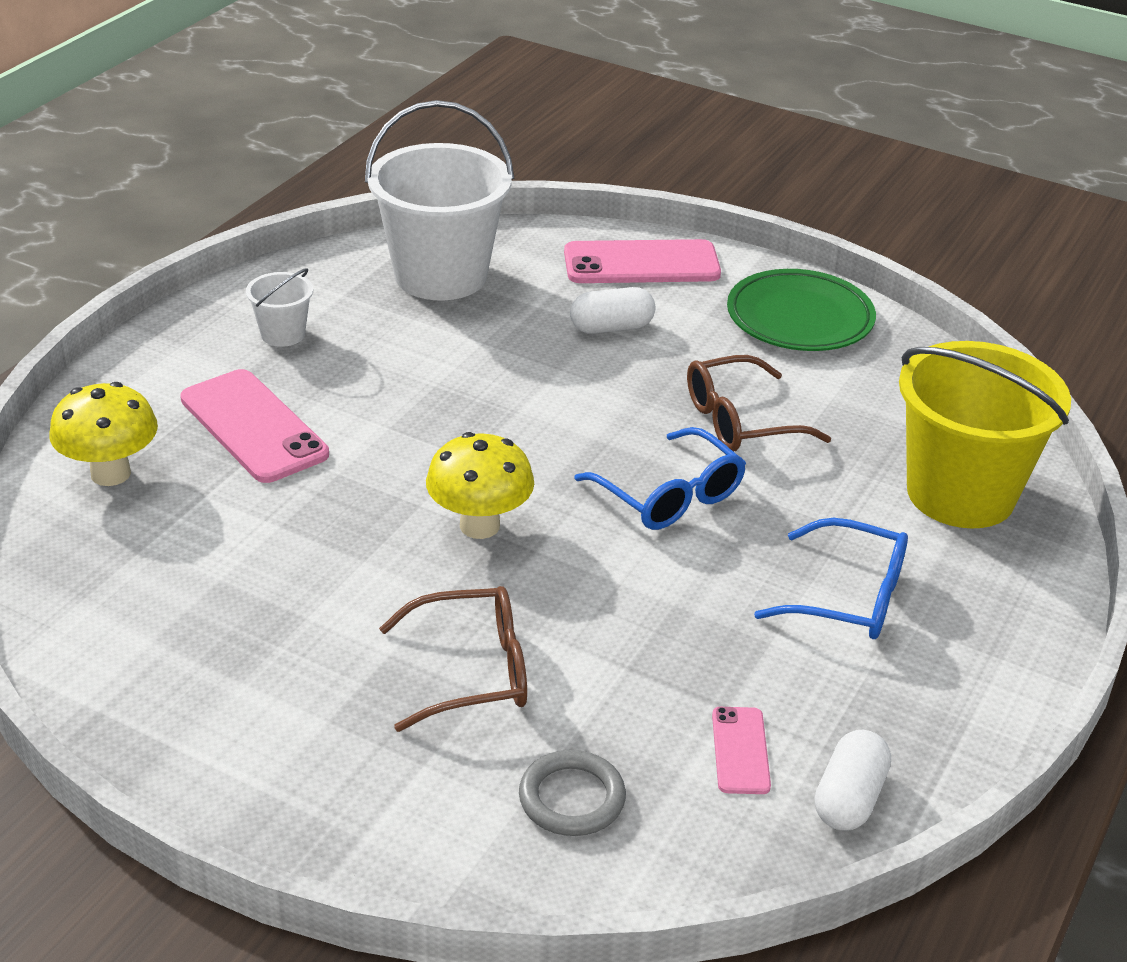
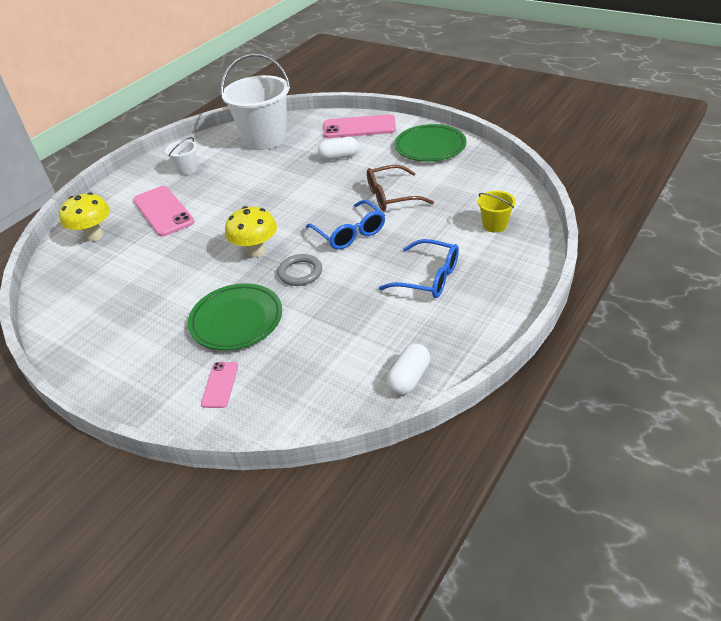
camera: 10 degrees right, 5 degrees up
(473, 671) = (236, 320): brown glasses -> green plate
(572, 798) = (270, 381): grey ring -> grey ring (300, 272)
(740, 750) = (358, 355): pink phone -> pink phone (220, 385)
(960, 494) = (494, 225): yellow bucket -> yellow bucket, size x0.45

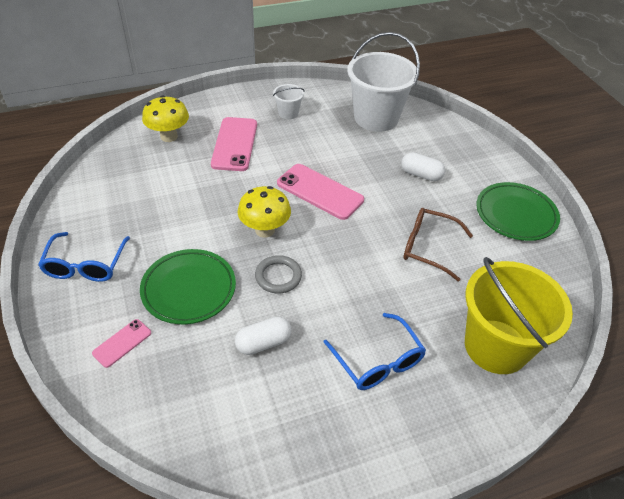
camera: 30 degrees right, 5 degrees up
(350, 233) = (355, 263): blue glasses -> blue glasses (85, 265)
(359, 127) = (469, 153): pink phone -> pink phone (320, 192)
(409, 378) = (261, 457): white capsule -> white capsule (263, 343)
(494, 225) = (496, 346): yellow bucket -> yellow bucket, size x2.23

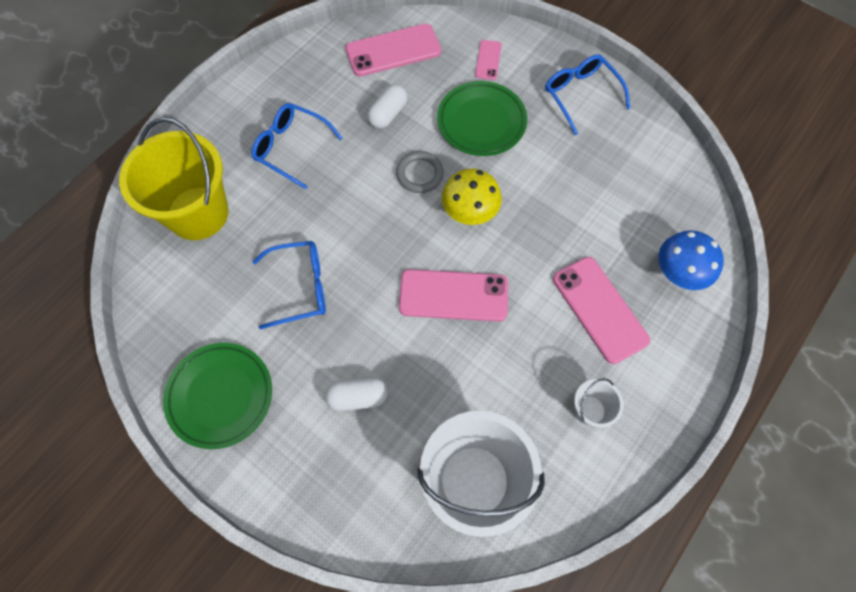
camera: 150 degrees right, 20 degrees up
(169, 136) = (677, 274): yellow mushroom -> blue mushroom
(201, 412) = (393, 51): none -> pink phone
(428, 247) = (301, 287): brown glasses -> blue glasses

